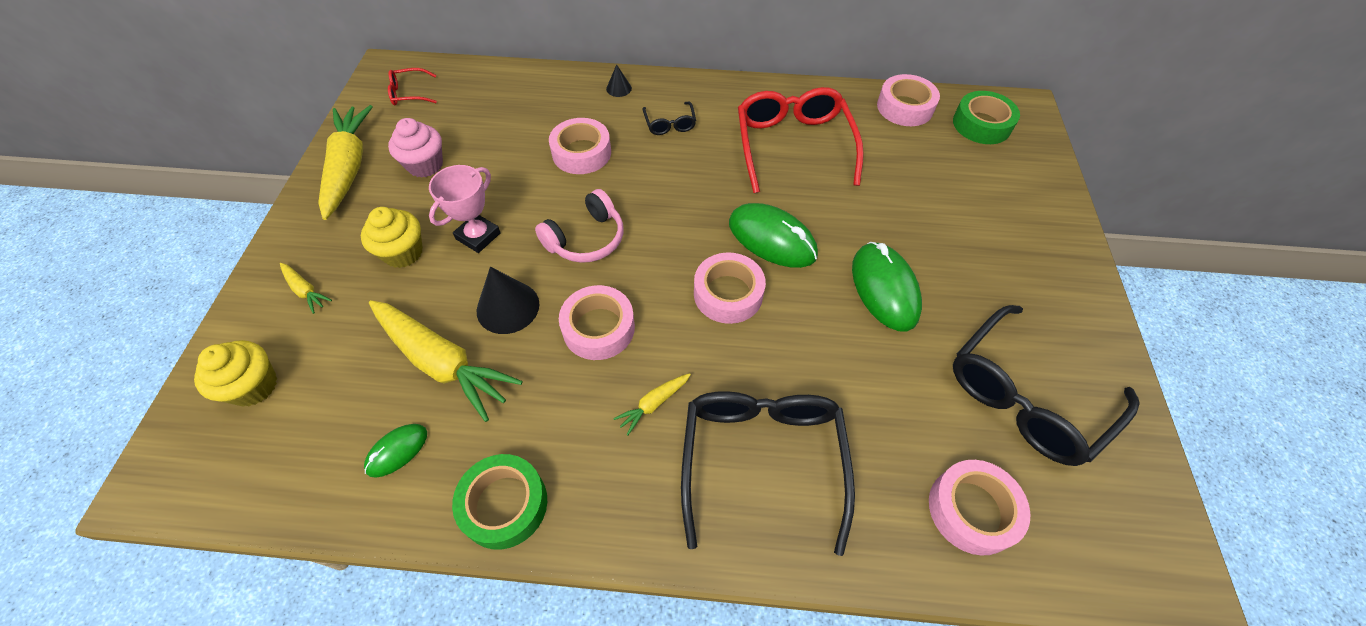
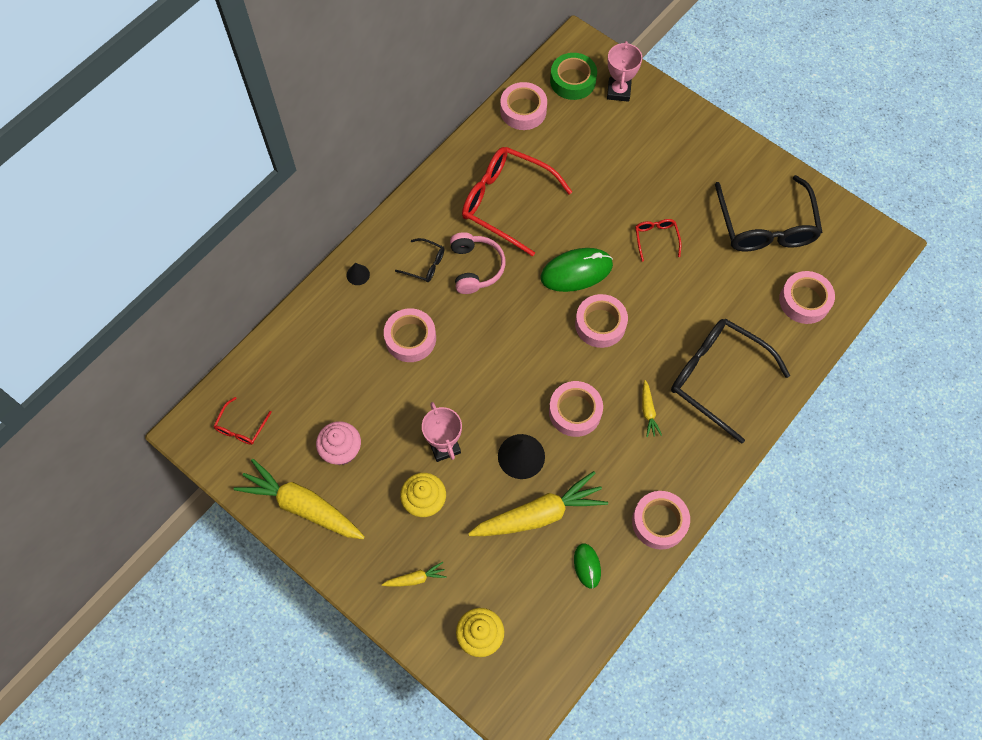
camera: 55 degrees left, 10 degrees up
(504, 504) = (659, 522): green tape -> pink tape
(586, 239) = (497, 380): pink headphones -> pink headphones (475, 267)
(884, 289) = (656, 238): green mouse -> red glasses
(1016, 164) = (618, 91): none -> pink trophy

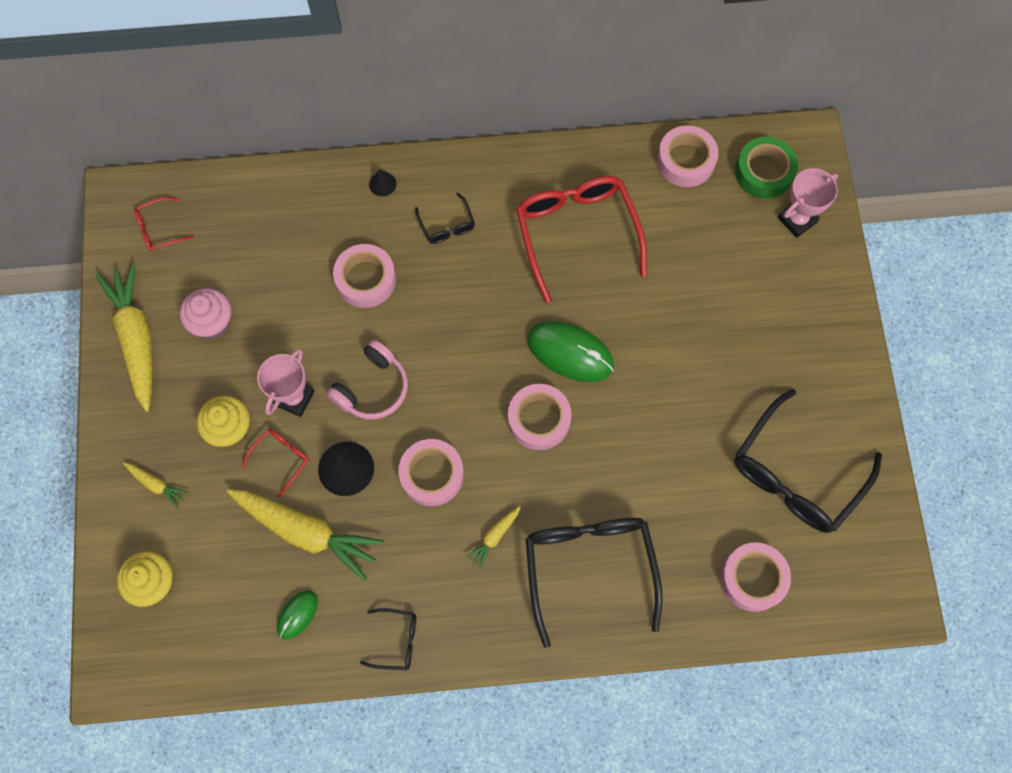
camera: 45 degrees right, 5 degrees up
(475, 267) = (486, 268): pink headphones -> pink headphones (372, 388)
(656, 238) = (676, 389): red glasses -> red glasses (281, 458)
(659, 522) = (397, 640): pink tape -> black glasses

